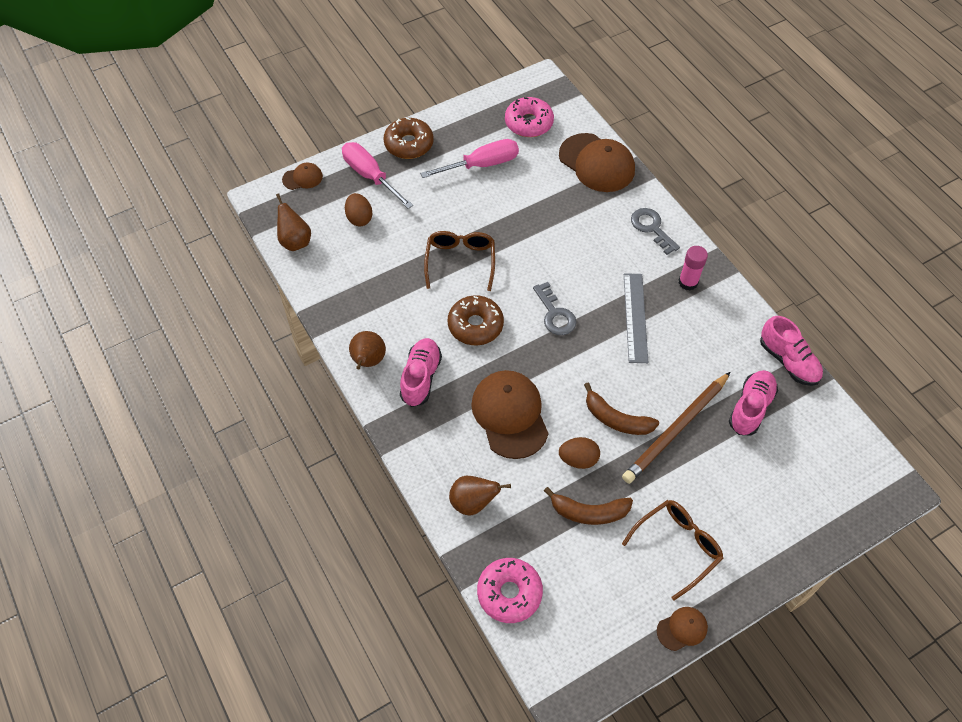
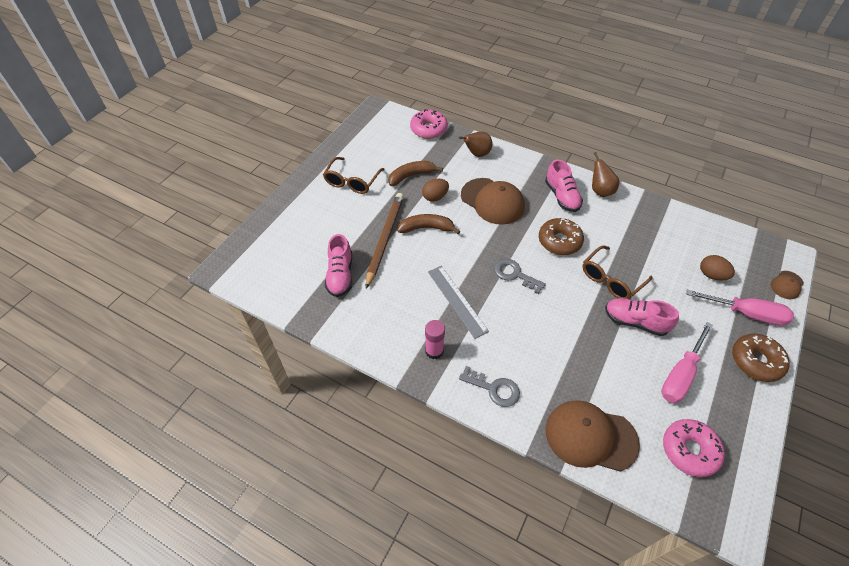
camera: 150 degrees right, 5 degrees down
(295, 241) = (728, 237): brown pear -> none
(460, 262) = (611, 279): brown glasses -> brown glasses turned 75 degrees clockwise
(682, 629) = (332, 150): brown cap -> none
(788, 361) = (325, 323): pink shoe -> pink shoe (635, 322)

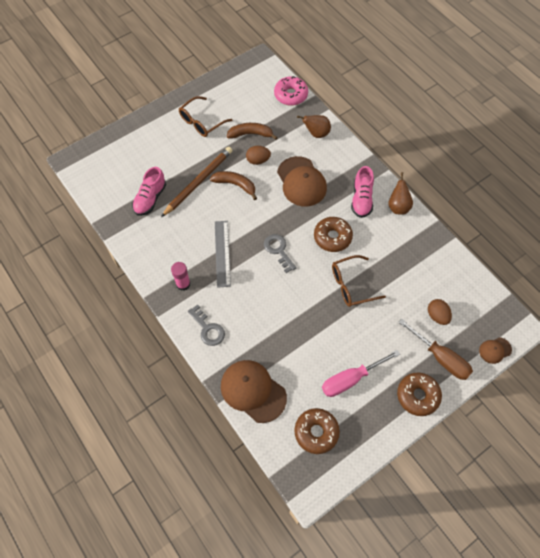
camera: 25 degrees right, 10 degrees up
(635, 322) = (345, 326): pink shoe -> none
(689, 450) = (316, 432): pink donut -> brown donut
(746, 313) = (440, 357): pink screwdriver -> brown screwdriver

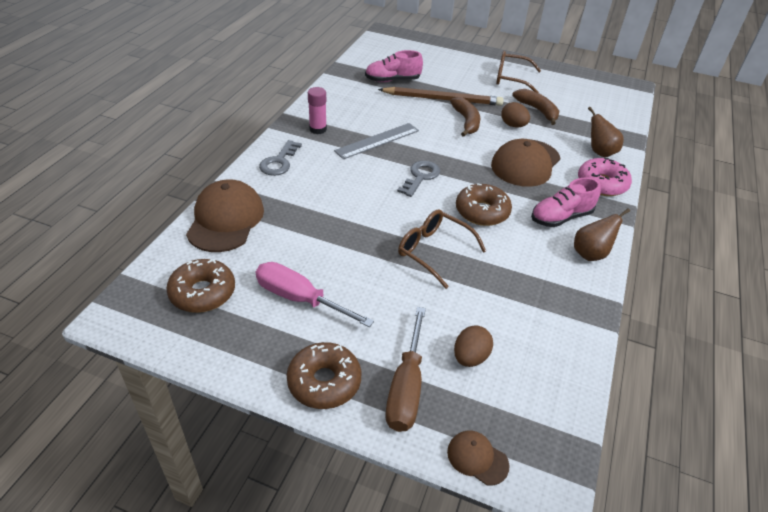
camera: 55 degrees right, 20 degrees down
(290, 95) = (621, 119): pink donut -> pink donut (602, 184)

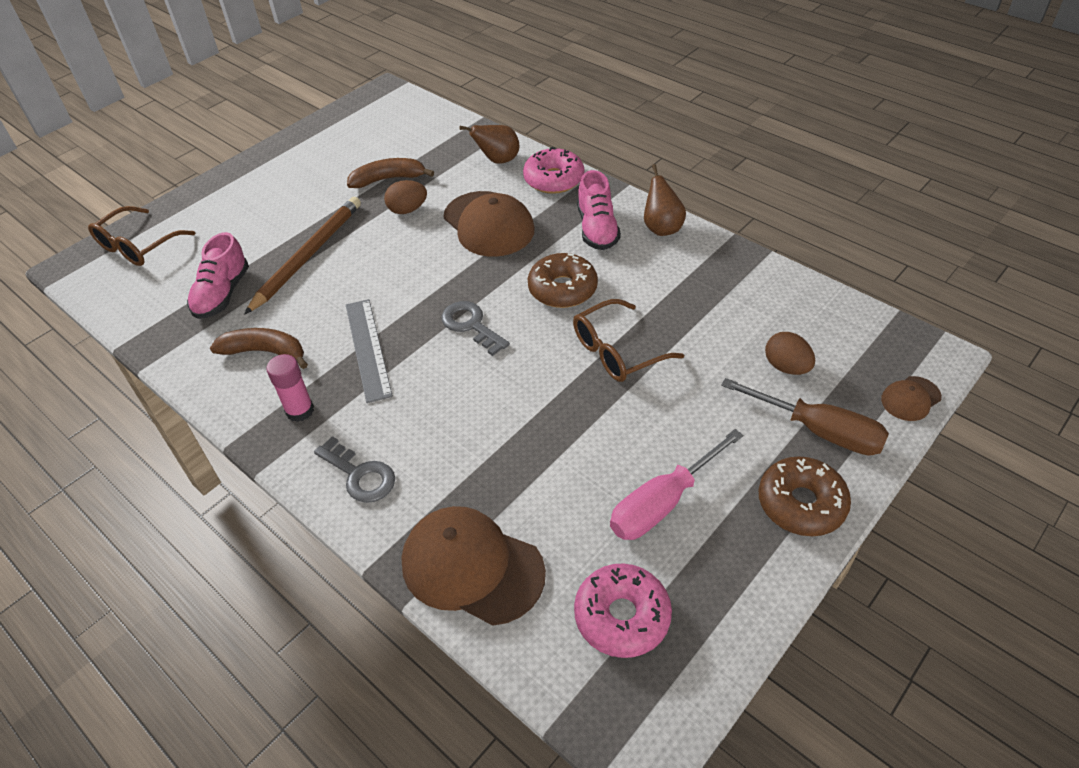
camera: 65 degrees left, 5 degrees up
(203, 293) = (622, 616): brown donut -> pink donut
(466, 121) = (374, 248): brown banana -> brown banana (265, 352)
(511, 79) = (302, 178): brown glasses -> brown glasses (138, 246)

